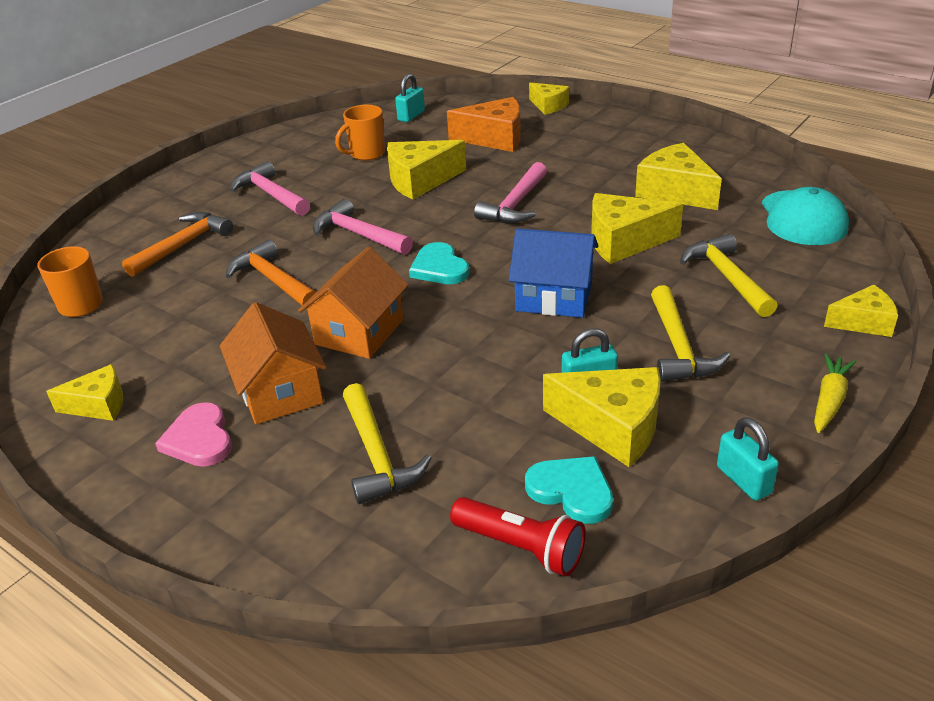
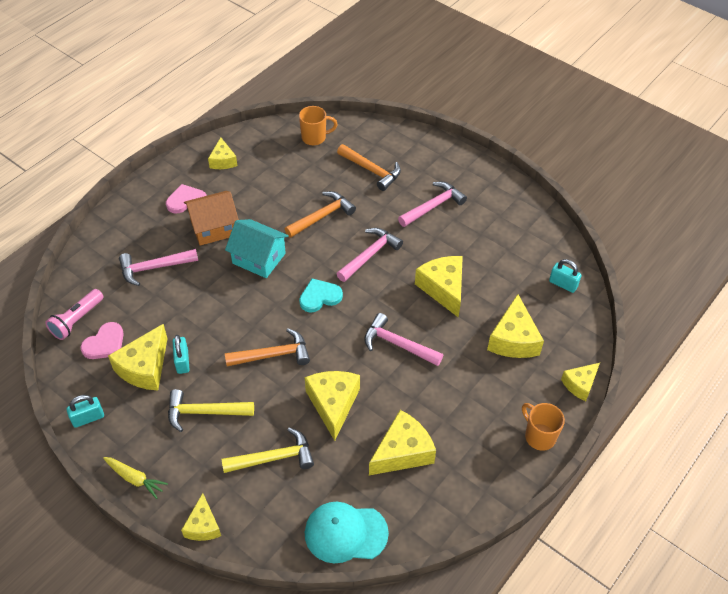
camera: 90 degrees right, 15 degrees up
(359, 332) = (259, 258): orange house -> turquoise house
(366, 154) = (492, 256): orange mug -> orange mug (539, 436)
(377, 455) = (154, 268): yellow hammer -> pink hammer
(494, 138) = (513, 339): orange cheese -> yellow cheese
(521, 548) = (77, 320): red flashlight -> pink flashlight
(554, 297) = (273, 355): blue house -> orange hammer
(571, 491) = (105, 343): turquoise heart -> pink heart

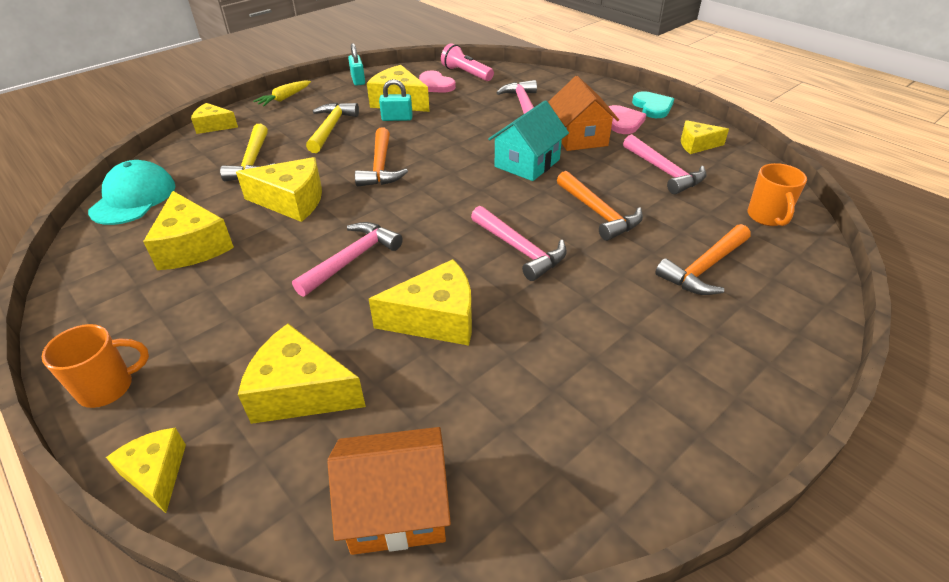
camera: 100 degrees right, 10 degrees down
(320, 297) = (454, 202): turquoise heart -> turquoise heart (652, 107)
(433, 206) = (624, 332): pink hammer -> pink hammer (664, 171)
(563, 284) = (397, 508): turquoise padlock -> orange house

